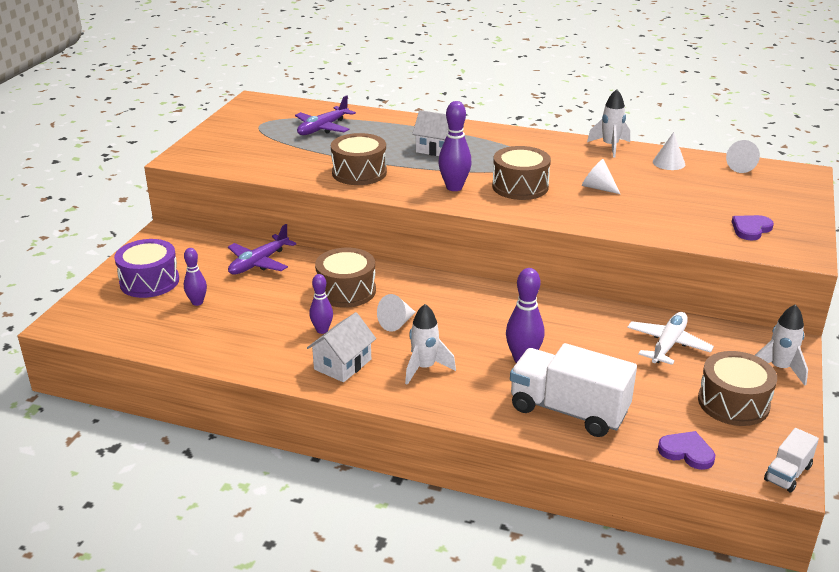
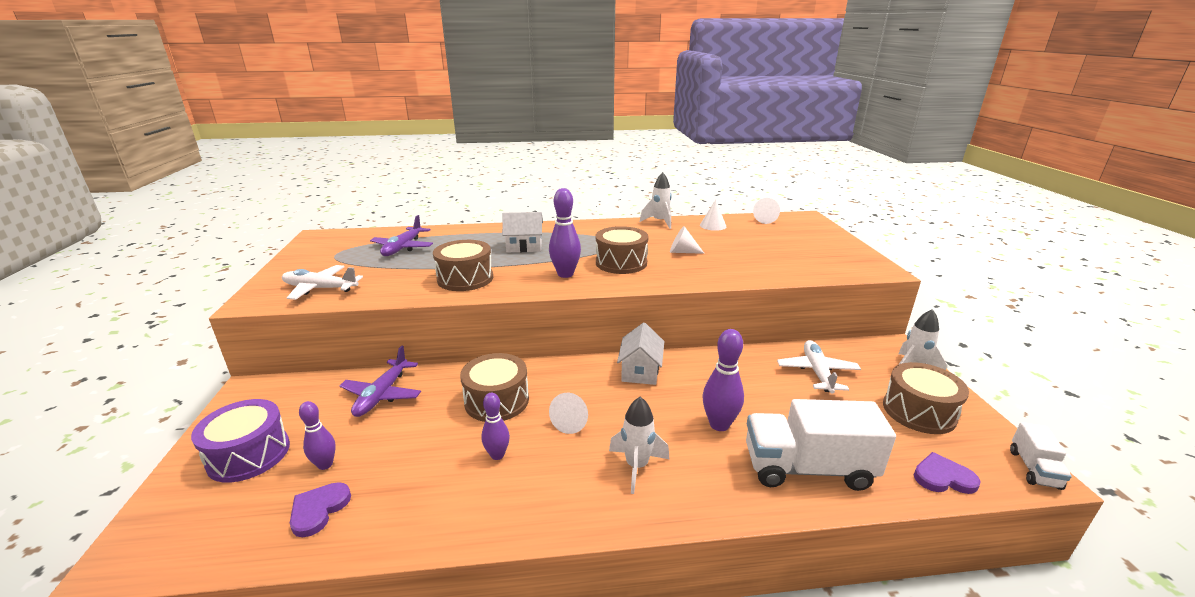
camera: 25 degrees left, 5 degrees down
(234, 157) = (320, 288): none -> white plane
(342, 364) = (546, 492): white house -> white house (640, 371)
(751, 229) = (823, 260): purple heart -> purple heart (319, 510)

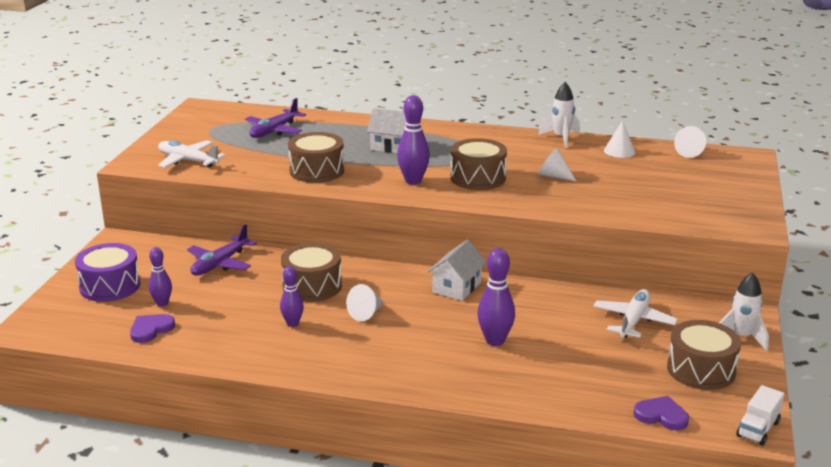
camera: 20 degrees right, 0 degrees up
(636, 466) = (399, 353): white rocket -> none
(807, 468) = (544, 384): white truck -> none

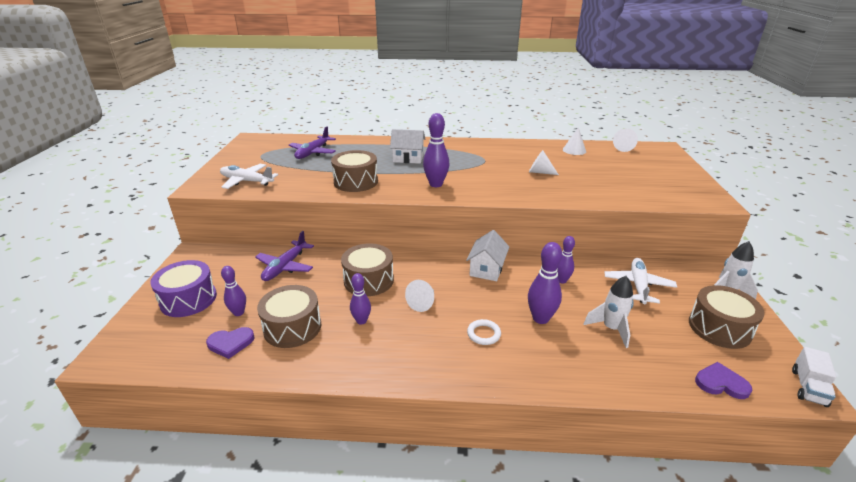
camera: 10 degrees left, 5 degrees up
(151, 329) = (230, 343): purple heart -> purple heart turned 135 degrees counterclockwise
(422, 348) = (483, 334): none -> white ring
(478, 178) = (484, 178): brown drum -> brown drum (292, 327)
(542, 307) = (561, 280): none -> purple bowling pin
(561, 138) = (528, 144): white rocket -> white rocket (611, 329)

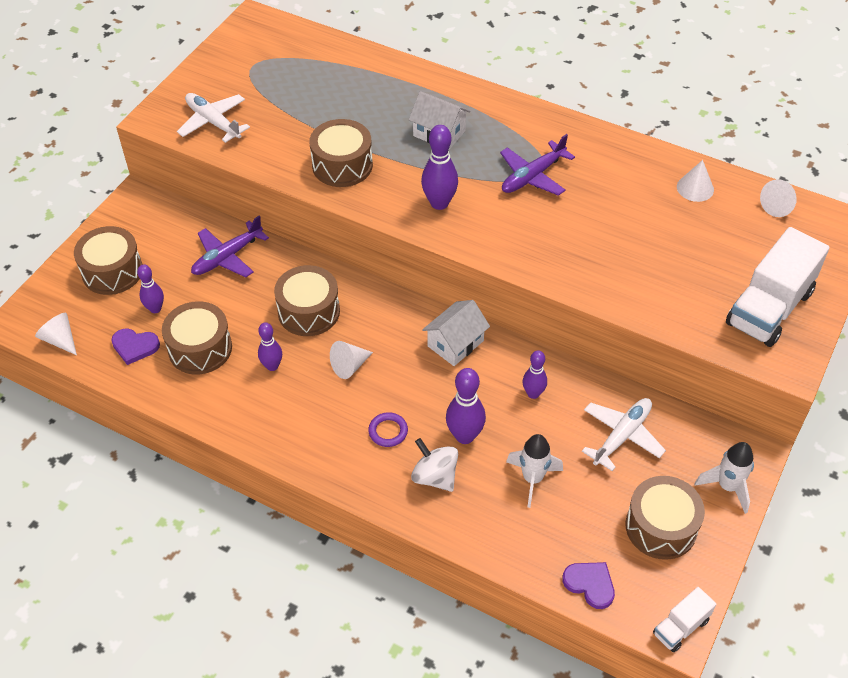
camera: 25 degrees right, 20 degrees up
(188, 299) = (112, 271): purple drum -> brown drum
(313, 152) = (320, 80): purple plane -> purple plane (532, 176)
(483, 334) = (388, 431): white ring -> purple ring
(539, 172) = (598, 223): white cone -> white cone (60, 340)
(543, 352) = (435, 476): none -> white spinning top
(672, 183) = (769, 308): none -> white truck

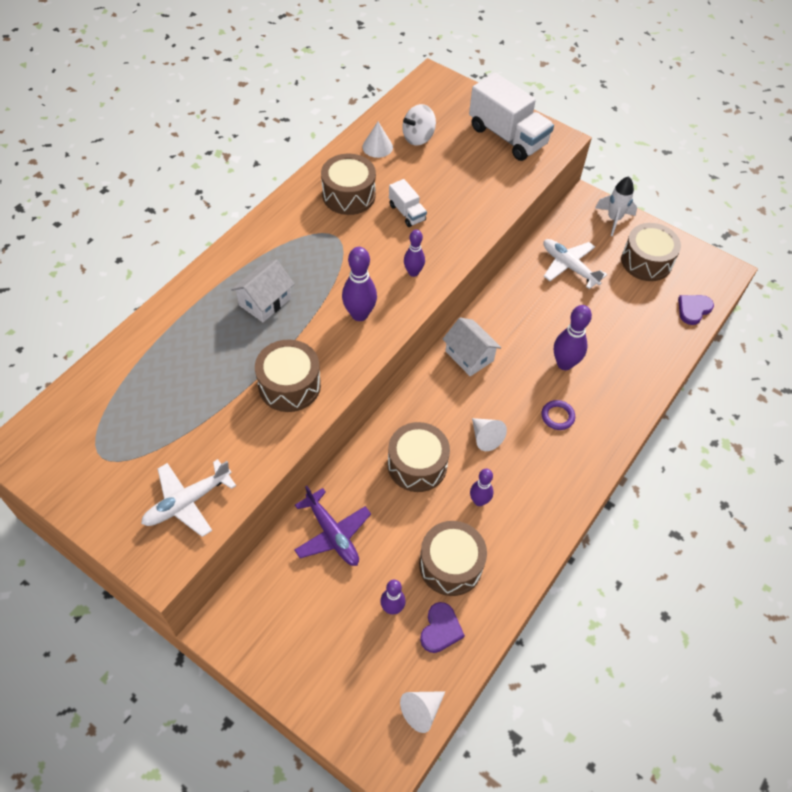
camera: 85 degrees left, 5 degrees up
(112, 271) = (330, 654): brown drum -> brown drum (349, 195)
(435, 476) = (603, 389): white spinning top -> white spinning top (418, 137)
(532, 176) = (340, 243): purple plane -> none
(532, 479) = (606, 327): white rocket -> none
(533, 393) = (526, 312): purple bowling pin -> purple bowling pin (413, 272)
(680, 627) = (722, 268): white truck -> white truck (407, 213)
(778, 206) = (406, 106): white cone -> none

